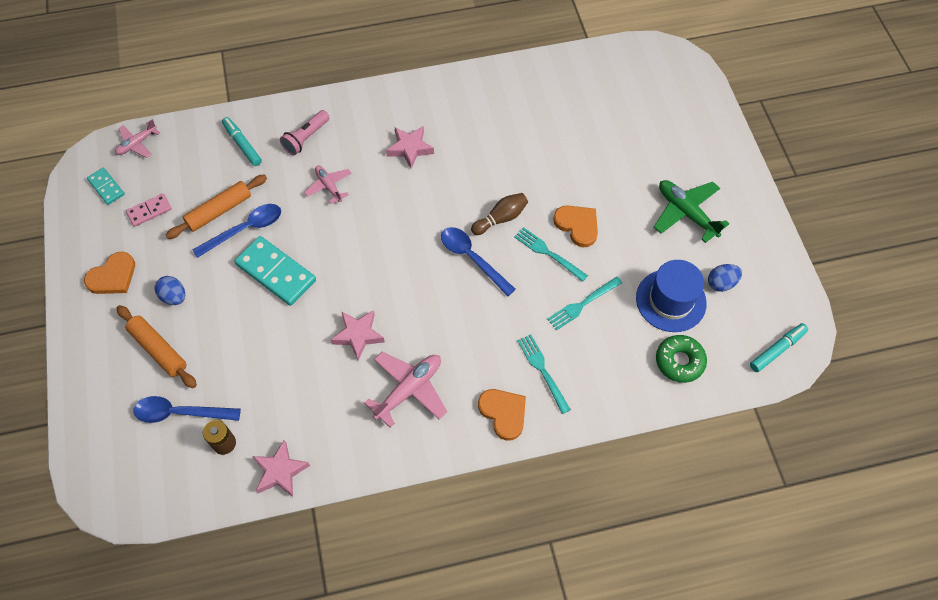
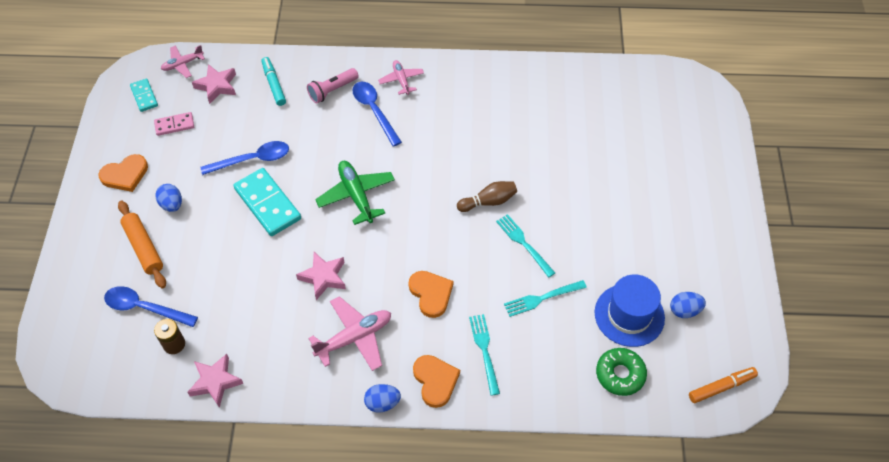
camera: 15 degrees right, 5 degrees down
(219, 211) = (235, 138): orange rolling pin -> none
(329, 186) = (339, 138): pink plane -> pink plane (401, 80)
(410, 148) = (424, 120): pink star -> pink star (217, 86)
(458, 449) = (382, 403): none -> blue egg
(472, 258) = (450, 232): blue spoon -> blue spoon (374, 111)
(577, 225) = (560, 224): orange heart -> orange heart (431, 294)
(686, 213) = (670, 236): green plane -> green plane (356, 195)
(777, 350) = (721, 387): turquoise marker -> orange marker

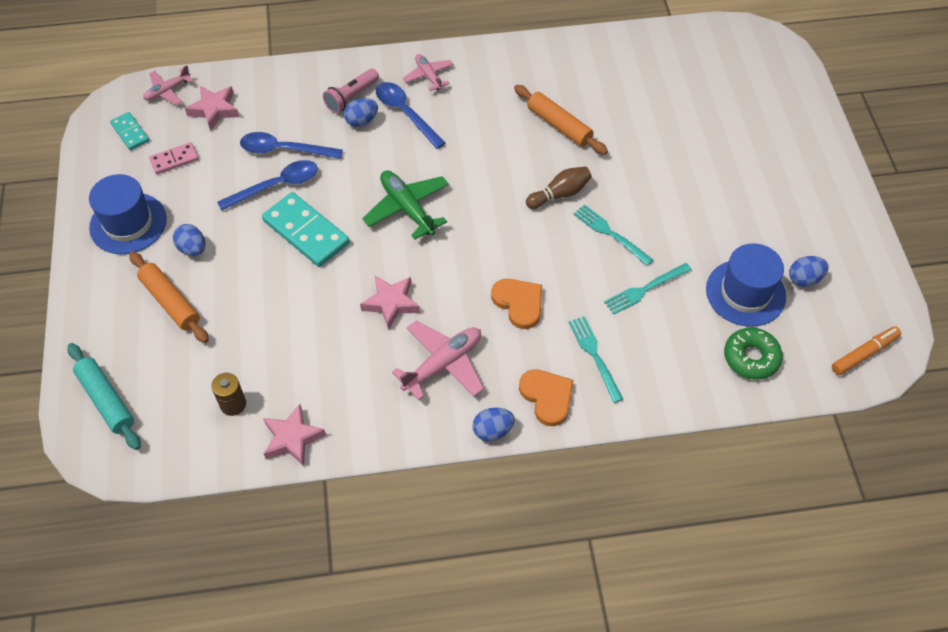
camera: 10 degrees left, 0 degrees up
(73, 324) = (106, 400): none -> turquoise rolling pin
(125, 175) = (128, 223): orange heart -> blue hat
(145, 308) = (188, 369): blue spoon -> blue spoon (284, 150)
(274, 84) = (281, 99): turquoise marker -> none
(336, 113) = (361, 121): none -> blue egg
(502, 140) = (559, 125): none -> orange rolling pin

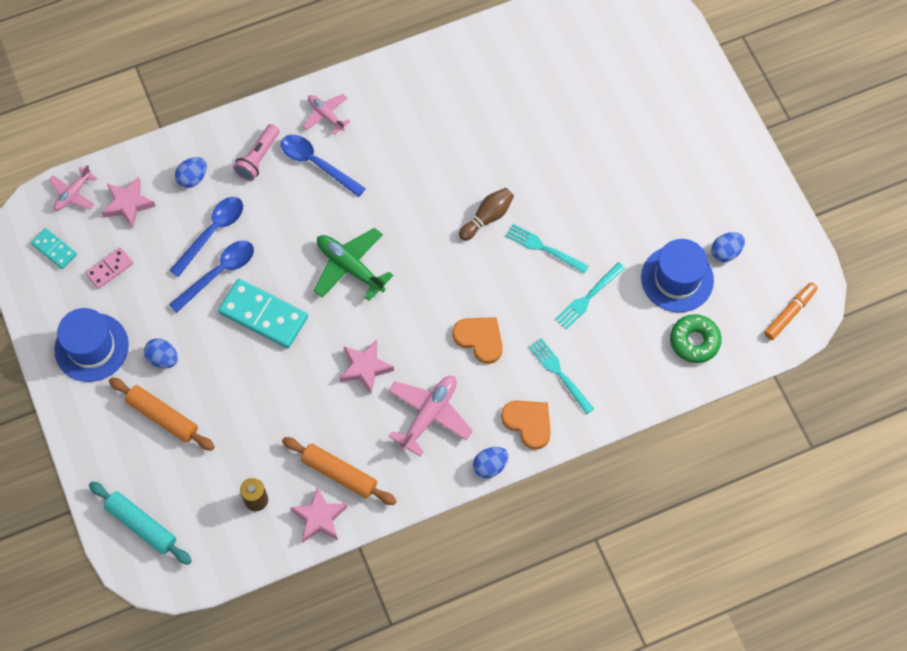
camera: 15 degrees left, 10 degrees up
(284, 150) = (212, 232): blue spoon -> blue spoon turned 135 degrees clockwise
(361, 121) = (277, 182): blue egg -> blue egg (193, 178)
(559, 125) = (467, 143): orange rolling pin -> orange rolling pin (339, 474)

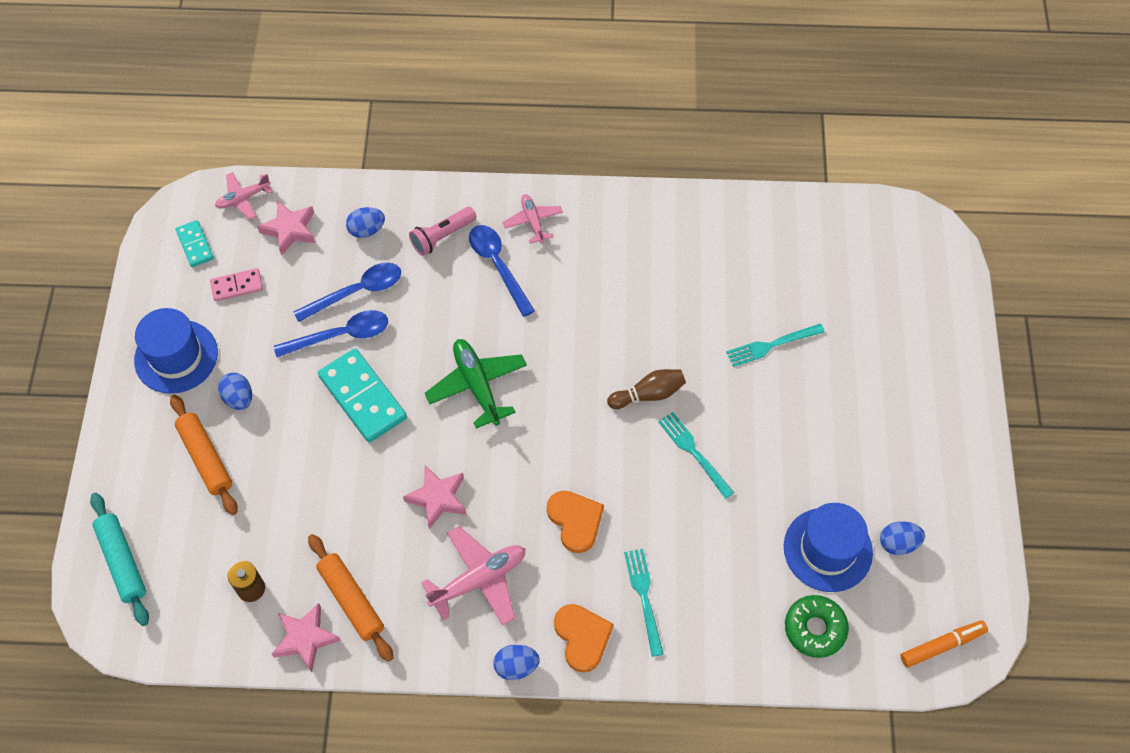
camera: 25 degrees right, 5 degrees down
(588, 297) = (717, 527): turquoise fork -> turquoise fork (772, 345)

